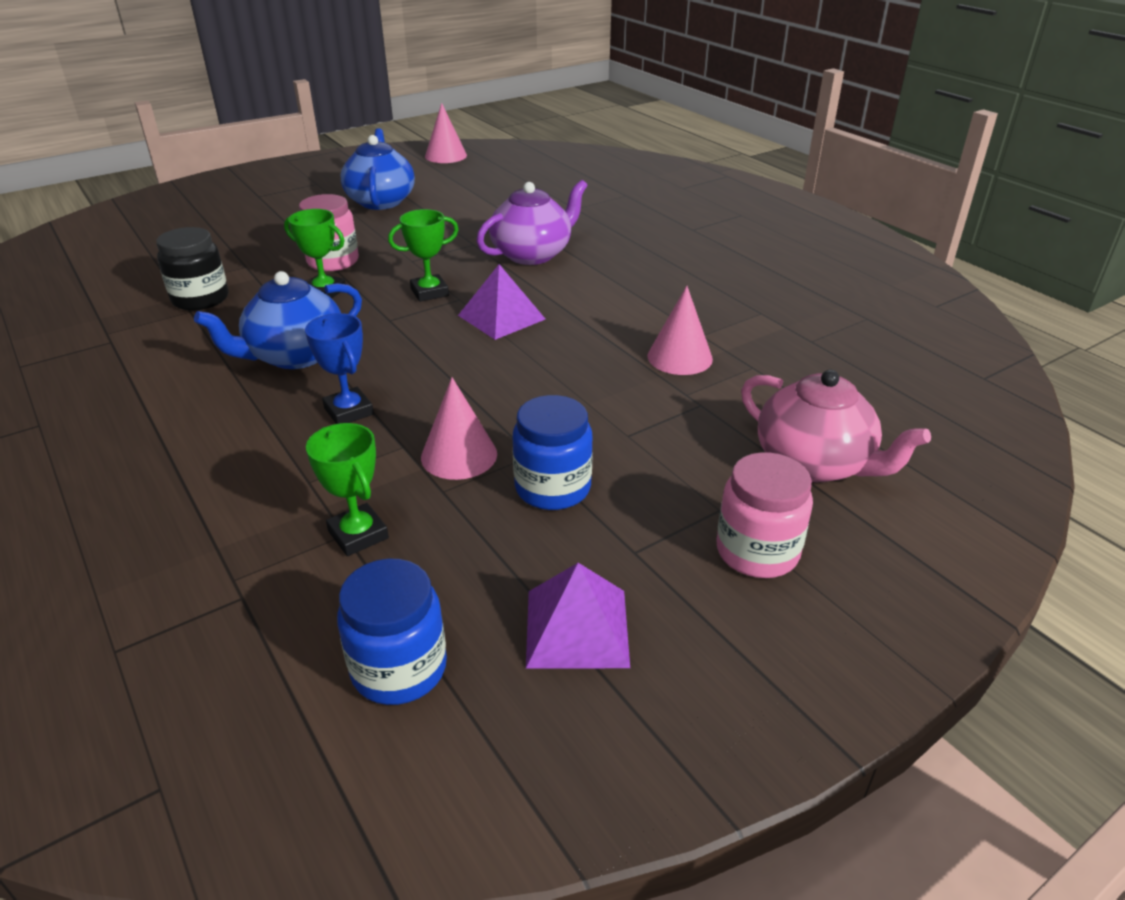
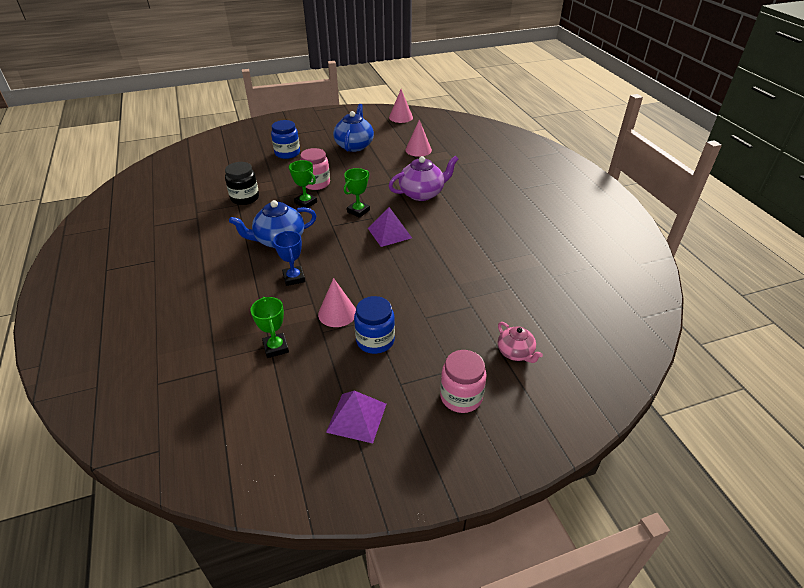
camera: 15 degrees right, 5 degrees up
(399, 668) = (271, 419): blue jar -> blue jar (287, 153)
(429, 292) = (358, 211): green trophy -> green trophy turned 45 degrees counterclockwise
(679, 357) = (473, 274): pink cone -> pink cone (418, 150)
(814, 463) = (515, 353): pink teapot -> pink teapot, size x0.60

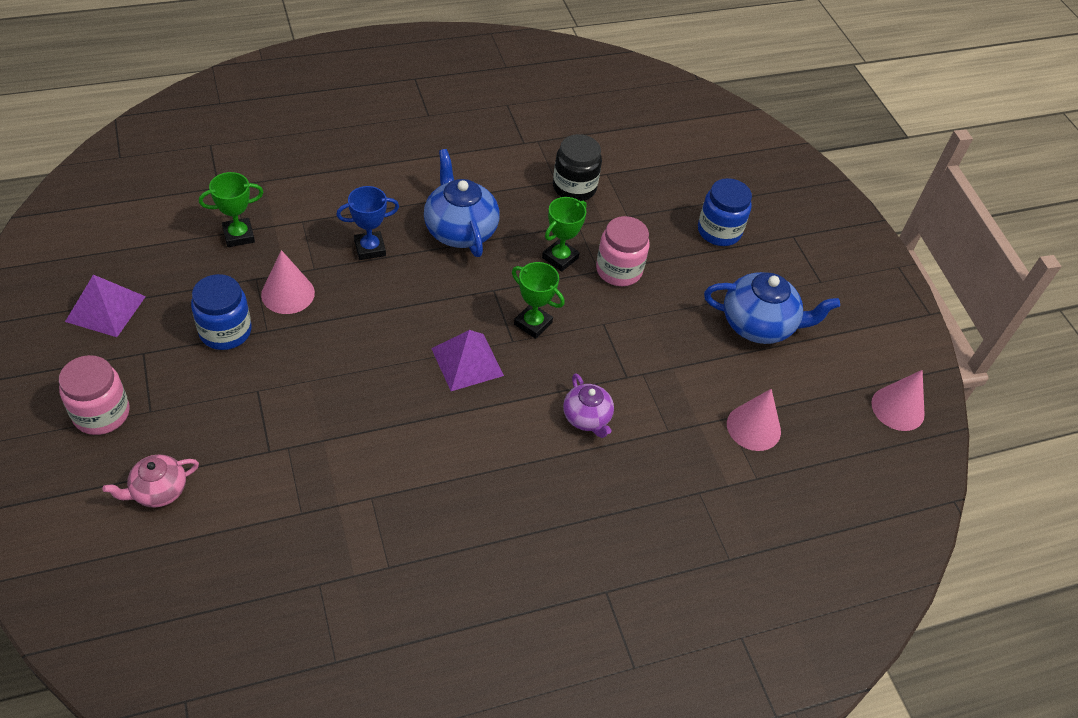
camera: 85 degrees right, 10 degrees up
(422, 193) = (587, 418): purple teapot -> purple teapot, size x0.60

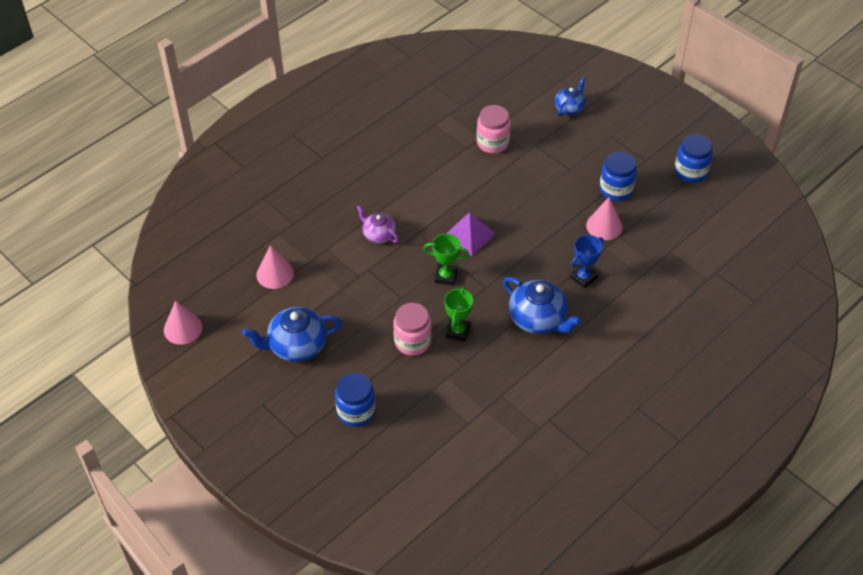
camera: 160 degrees right, 0 degrees up
(101, 413) = (632, 125): pink jar -> pink jar (492, 142)
(105, 309) = (690, 172): purple pyramid -> blue jar
(158, 491) = (569, 108): pink teapot -> blue teapot
(238, 235) = (668, 247): green trophy -> none
(574, 187) = (484, 396): black jar -> none

